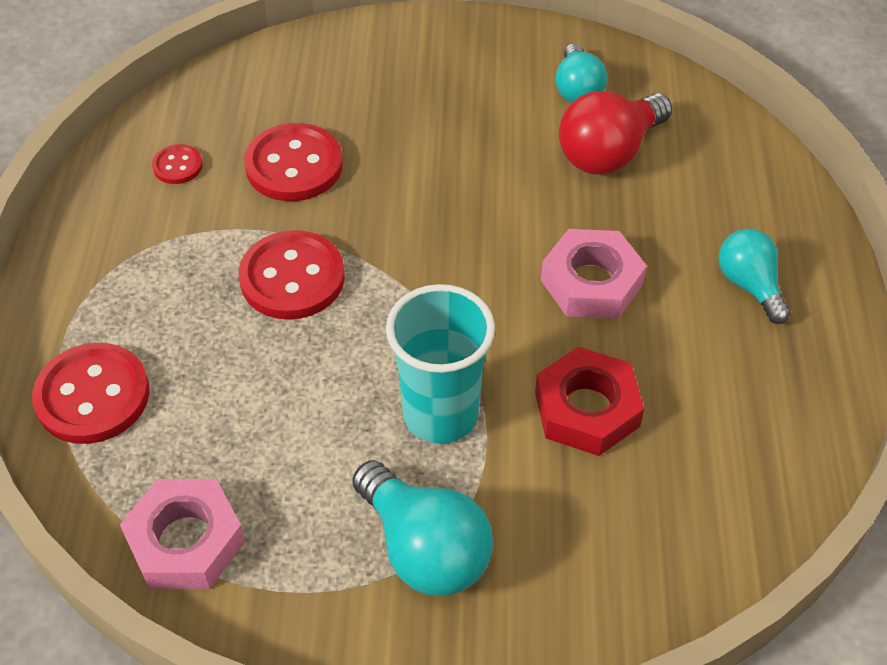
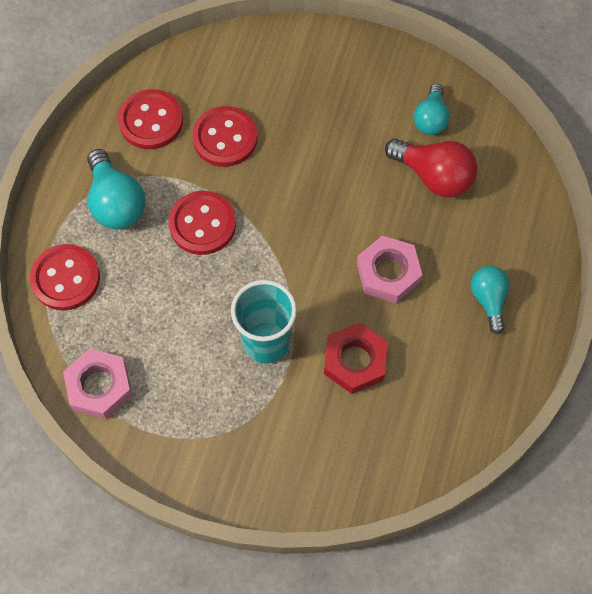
camera: 15 degrees right, 15 degrees up
(177, 166) = (151, 121): red button -> red button, size x1.97
(424, 549) = (231, 426): turquoise light bulb -> turquoise light bulb (116, 202)
(609, 153) = (434, 176): red light bulb -> red light bulb turned 120 degrees counterclockwise

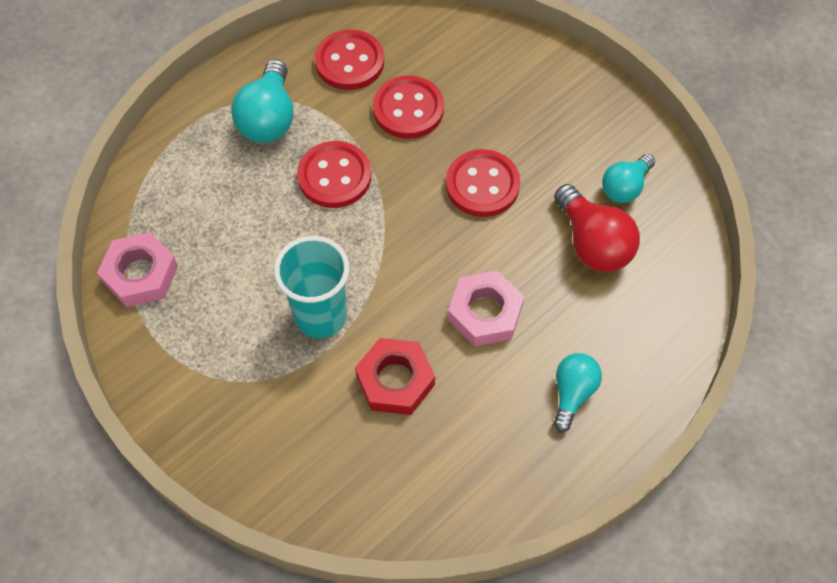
camera: 30 degrees right, 5 degrees down
(65, 278) = (178, 163): red button -> red button (482, 185)

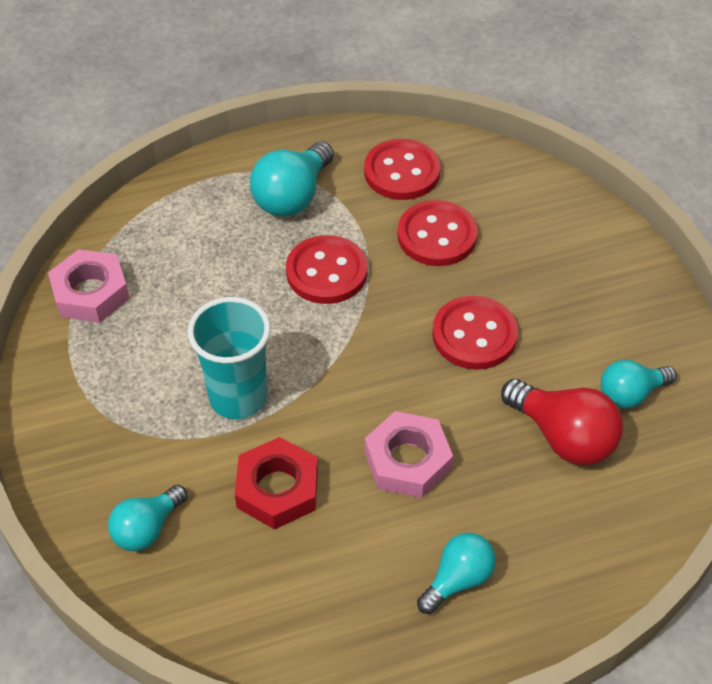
camera: 25 degrees right, 10 degrees down
(307, 459) = (147, 528): none -> turquoise light bulb
(592, 243) = (563, 437): red light bulb -> red light bulb turned 45 degrees counterclockwise

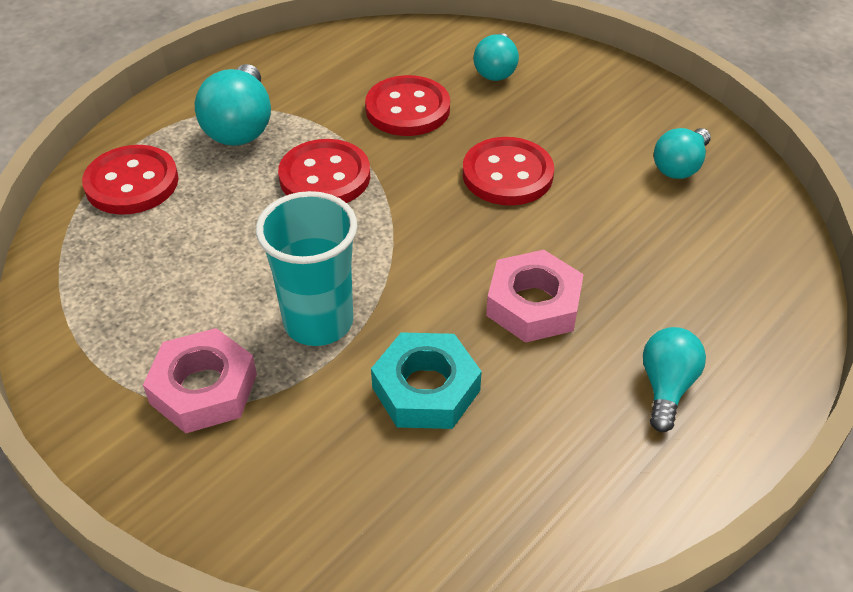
camera: 30 degrees left, 5 degrees down
(91, 293) = (77, 292): pink nut -> pink nut (204, 389)
(147, 528) = (313, 495): turquoise light bulb -> turquoise light bulb (496, 70)
(277, 489) = (426, 389): red nut -> turquoise nut
(402, 172) = (334, 71): red button -> red button (132, 183)
(563, 437) = (654, 223): red light bulb -> none

